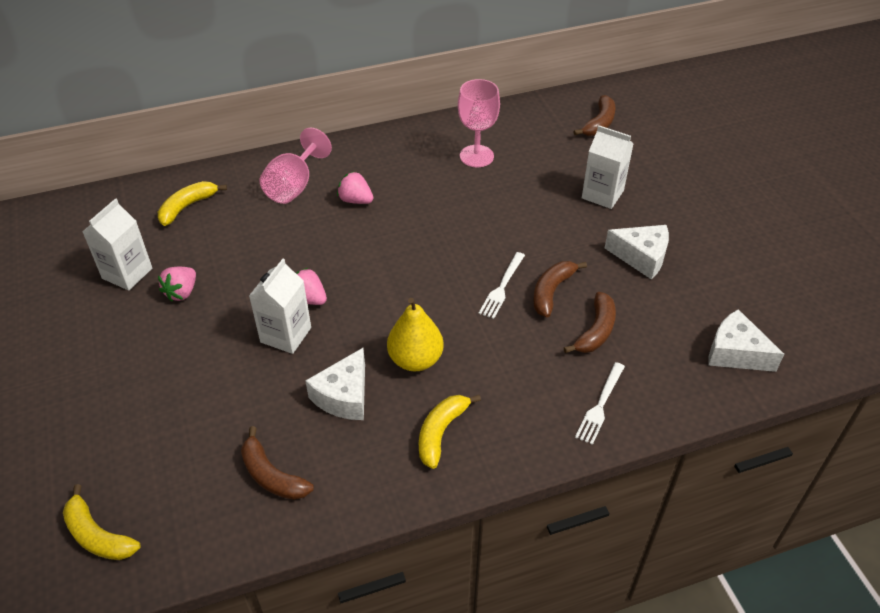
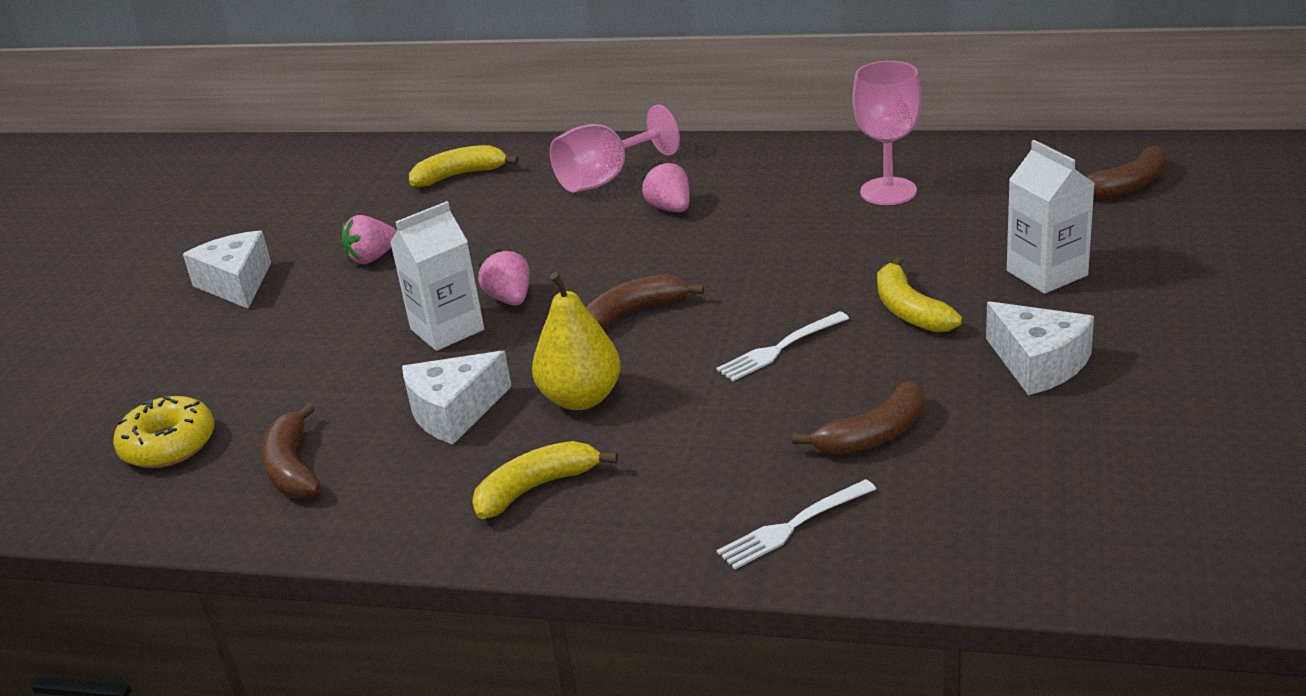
camera: 35 degrees right, 15 degrees down
(98, 535) = (65, 465): yellow banana -> yellow banana (909, 310)
(127, 273) = (333, 226): white carton -> none
(164, 490) = (168, 445): none -> yellow donut
(551, 291) = (850, 371): brown banana -> brown banana (634, 313)
(735, 353) = (1087, 526): white cheese -> white cheese (236, 283)

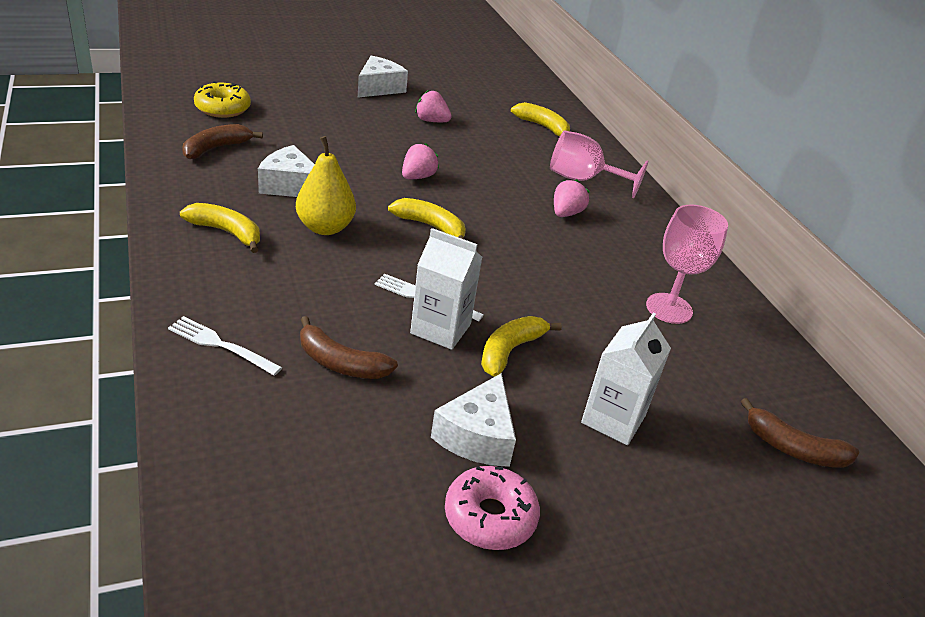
camera: 50 degrees right, 5 degrees up
(447, 329) = (372, 163): white carton -> white carton (440, 329)
(634, 313) = (430, 226): brown banana -> yellow banana
(1157, 382) = (490, 517): none -> pink donut

